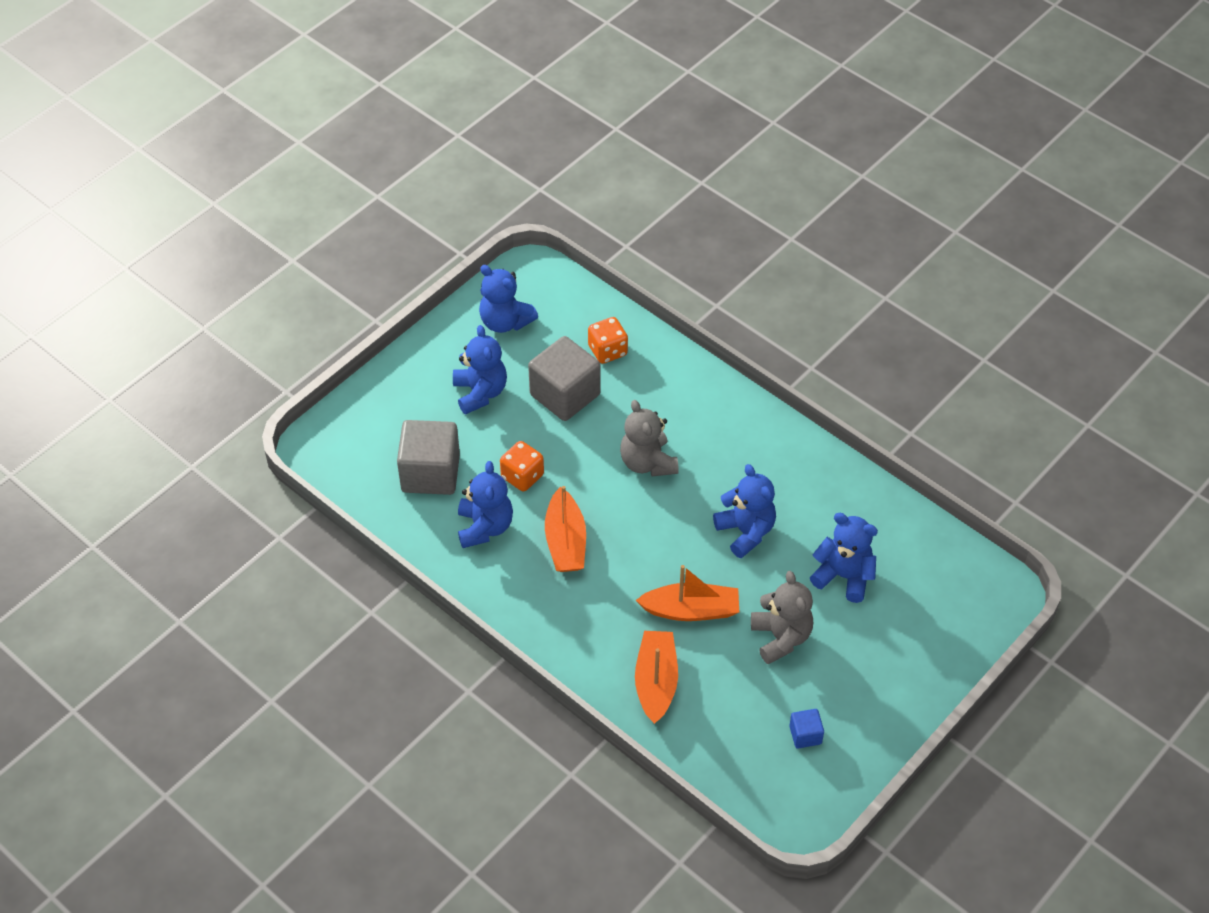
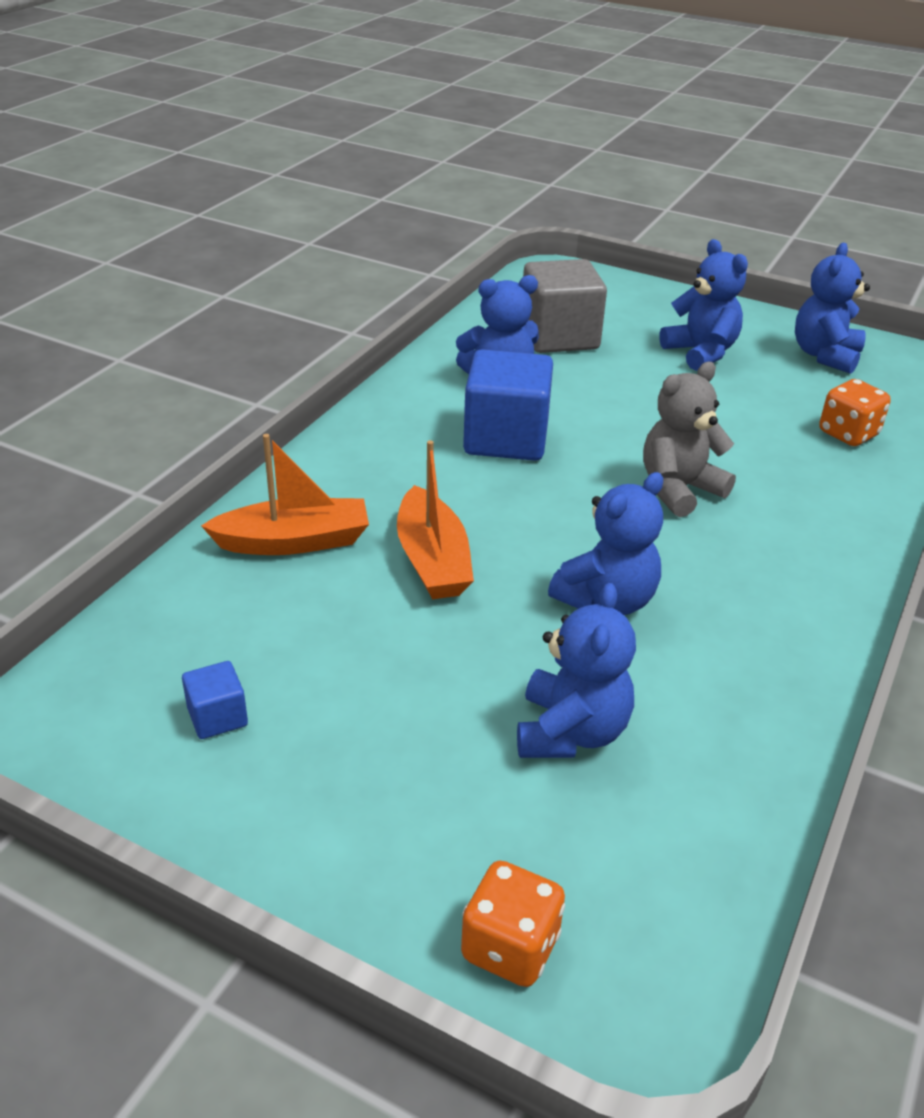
camera: 75 degrees right, 15 degrees down
(480, 392) = (701, 352): blue teddy bear -> blue teddy bear turned 90 degrees counterclockwise
(522, 476) = (592, 395): orange dice -> orange dice (510, 947)
(565, 395) = (745, 410): grey cube -> none
(565, 541) = (506, 438): orange boat -> blue cube
(781, 637) = (411, 664): grey teddy bear -> none

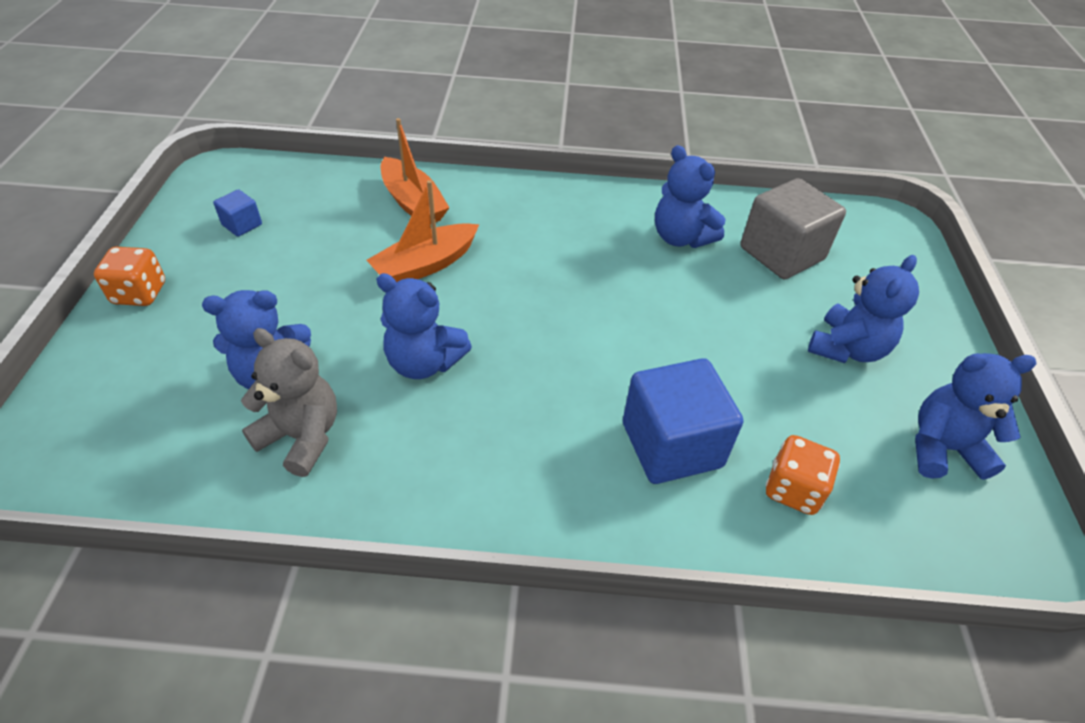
camera: 65 degrees right, 10 degrees up
(506, 438) = (599, 262): blue cube -> blue cube (671, 445)
(510, 947) = (82, 389): orange dice -> orange dice (140, 293)
(679, 489) = (599, 376): grey teddy bear -> grey teddy bear (302, 436)

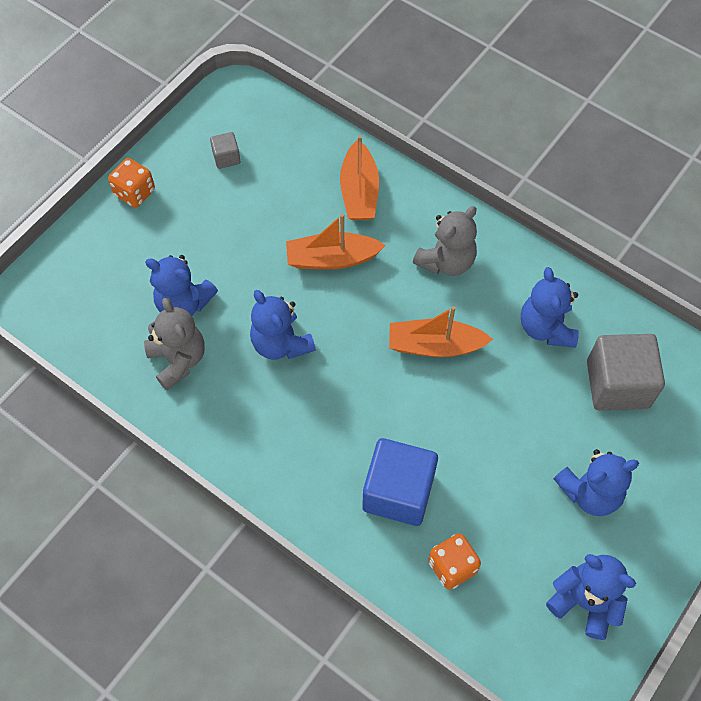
camera: 35 degrees right, 15 degrees up
(242, 225) = (226, 157): blue cube -> grey cube
(544, 224) = (446, 261): none -> grey teddy bear
(592, 294) = (435, 345): none -> orange boat

